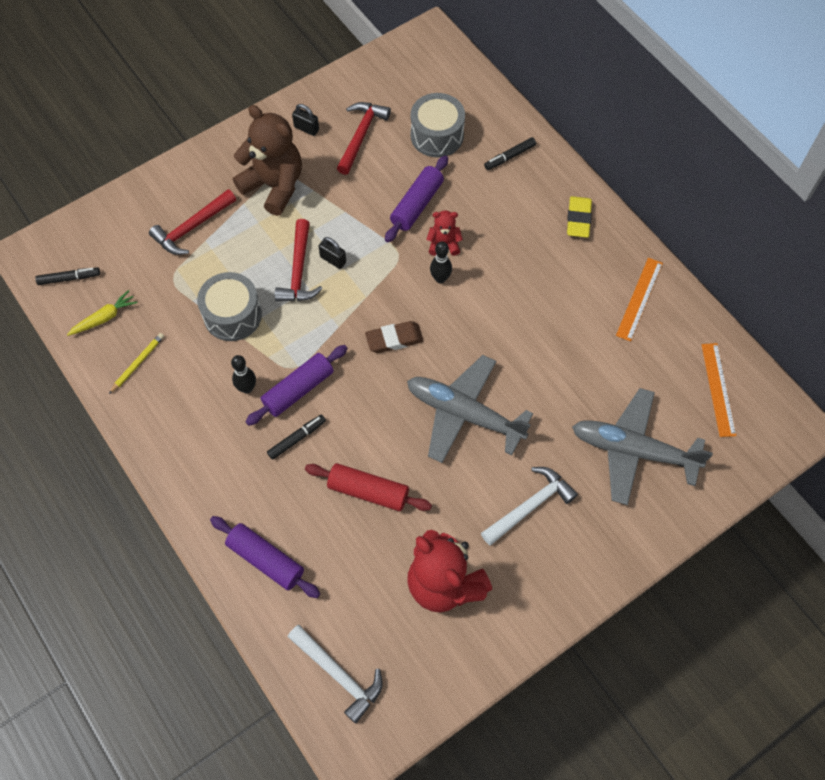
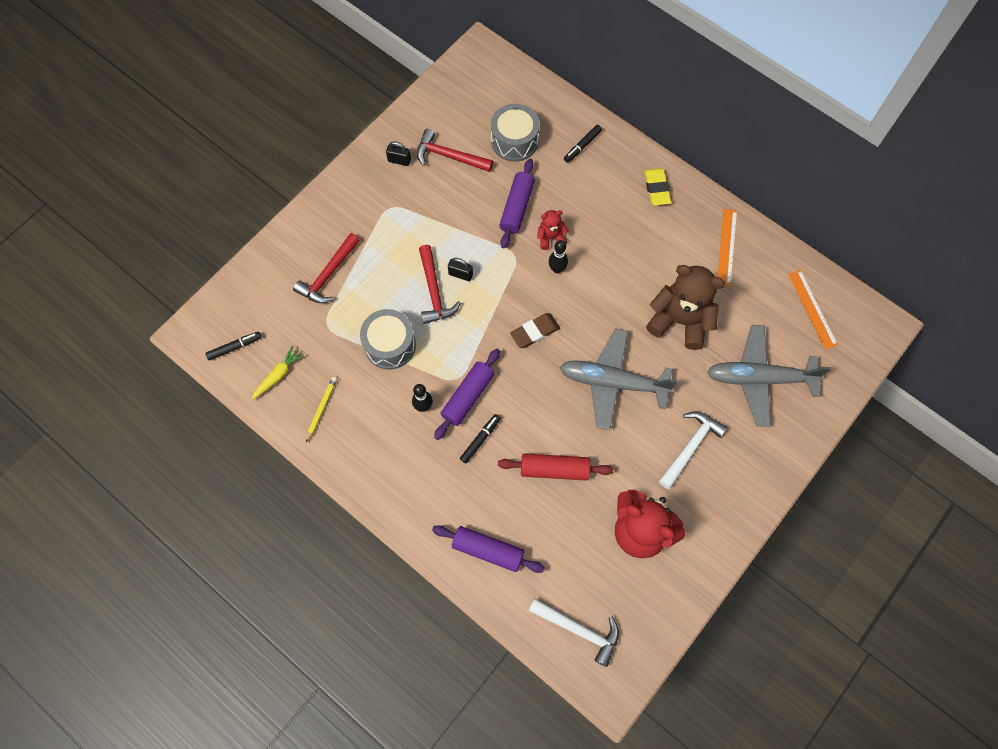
camera: 15 degrees left, 5 degrees up
(274, 186) = (388, 219): brown teddy bear -> brown teddy bear (680, 320)
(361, 136) = (449, 156): red hammer -> red hammer turned 75 degrees counterclockwise

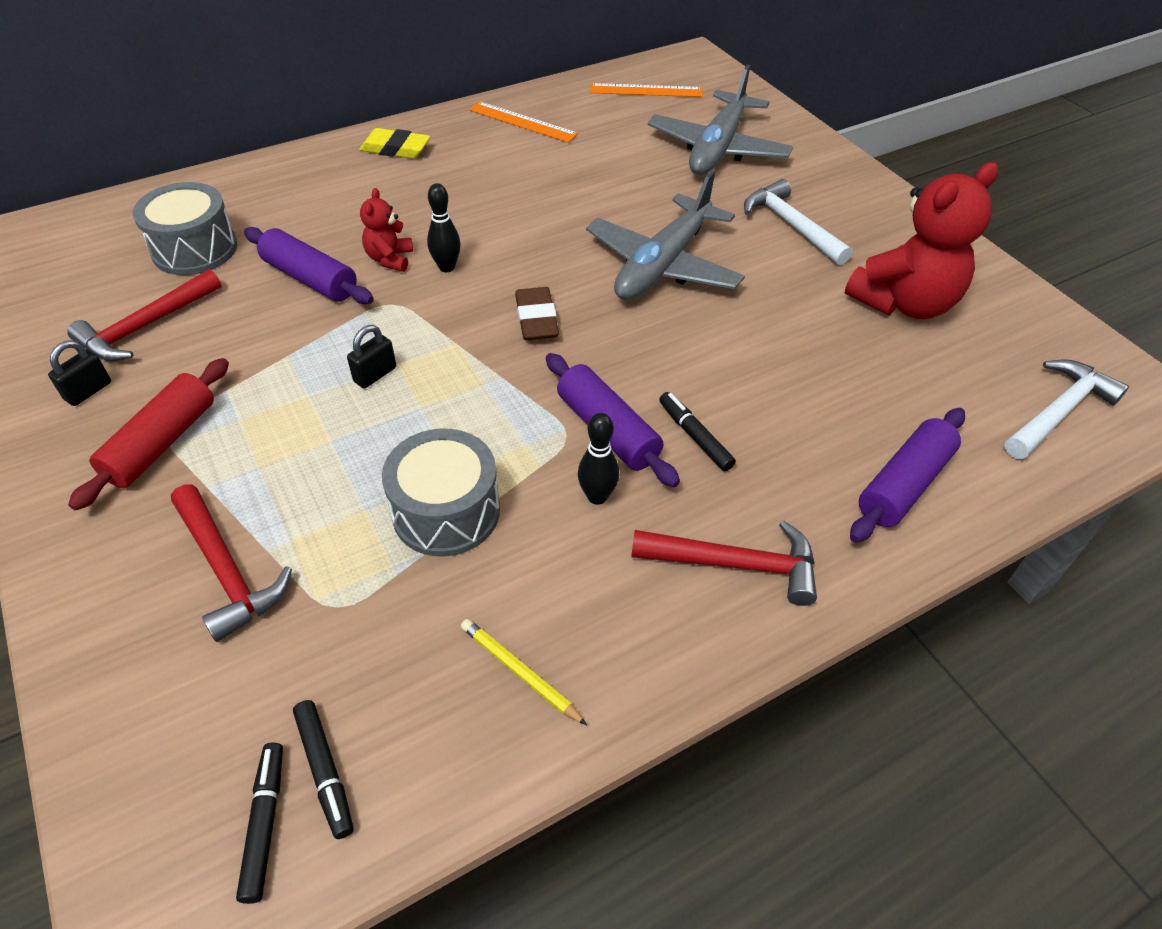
camera: 70 degrees left, 20 degrees down
(278, 375) = (395, 740): yellow carrot -> none
(434, 291) = (382, 417): red hammer -> red hammer (735, 564)
(554, 469) = (780, 363): red rolling pin -> red rolling pin (162, 443)
(582, 146) = (271, 190): black marker -> black marker (325, 771)
(680, 320) = (602, 184): brown teddy bear -> none

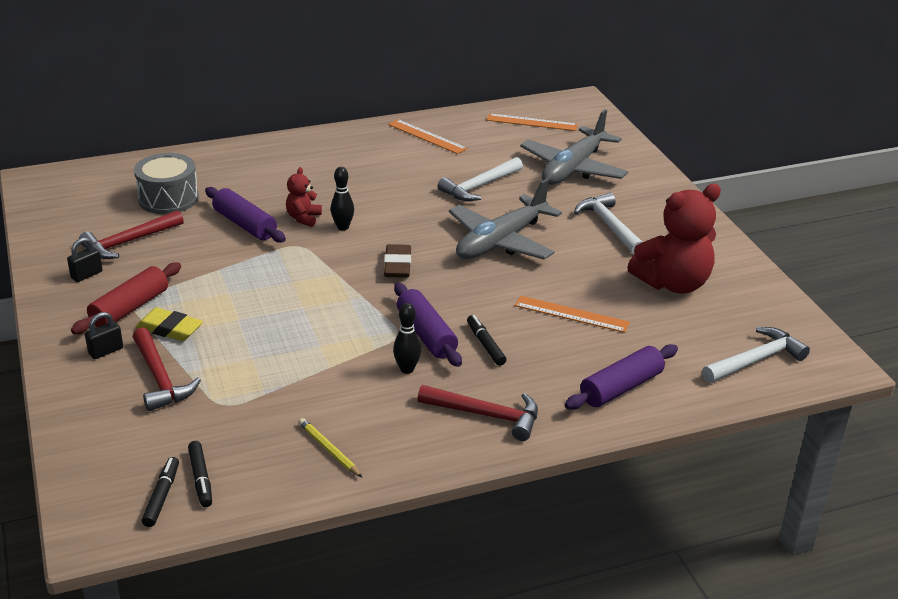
camera: 10 degrees right, 15 degrees down
(375, 374) = (276, 286): black padlock -> black padlock (106, 351)
(395, 149) = (325, 147): yellow eraser -> yellow eraser (170, 329)
(446, 511) = (305, 365): grey drum -> none
(609, 186) = (479, 186): none -> white hammer
(792, 368) = (571, 314): none -> orange ruler

